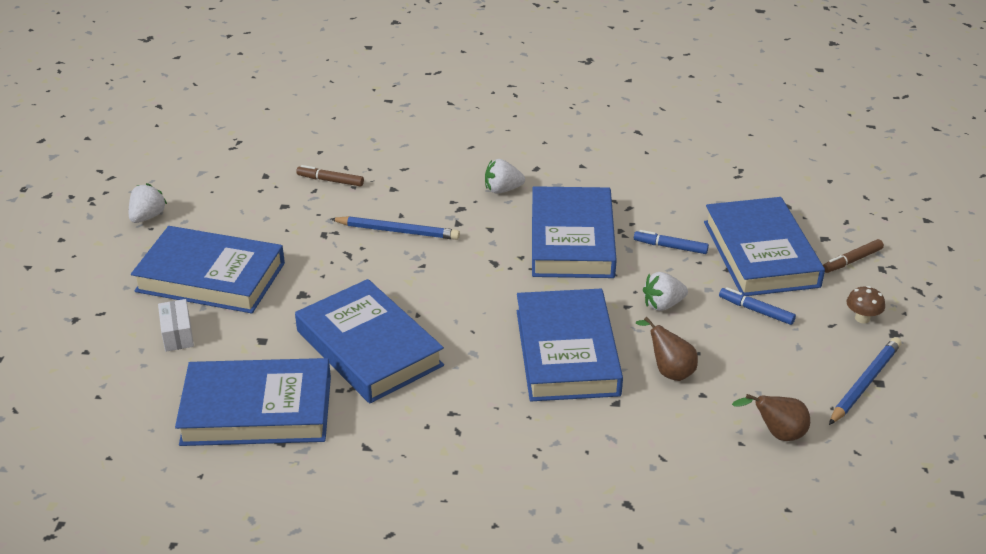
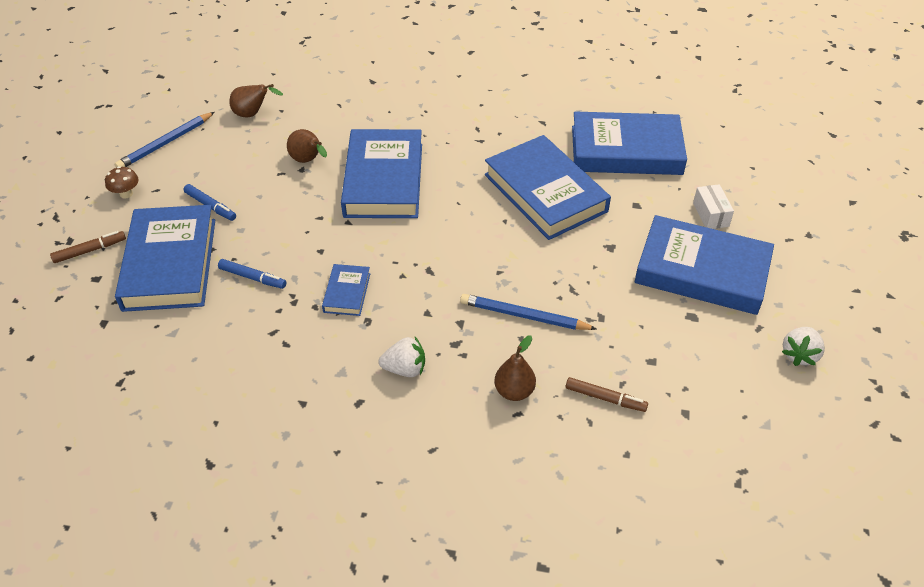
camera: 175 degrees left, 10 degrees up
(407, 181) = (514, 391): none -> brown pear
(572, 240) = (347, 293): blue book -> blue book, size x0.46
(663, 305) = (288, 216): white strawberry -> none

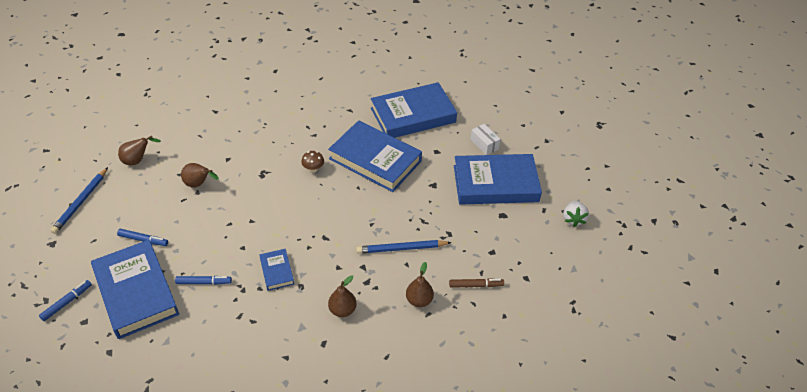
camera: 25 degrees left, 0 degrees up
(90, 250) = (67, 302): brown marker -> blue marker
(126, 194) = (71, 250): brown mushroom -> brown mushroom (313, 169)
(384, 180) = (261, 183): blue book -> none
(405, 369) = (342, 310): white strawberry -> brown pear

